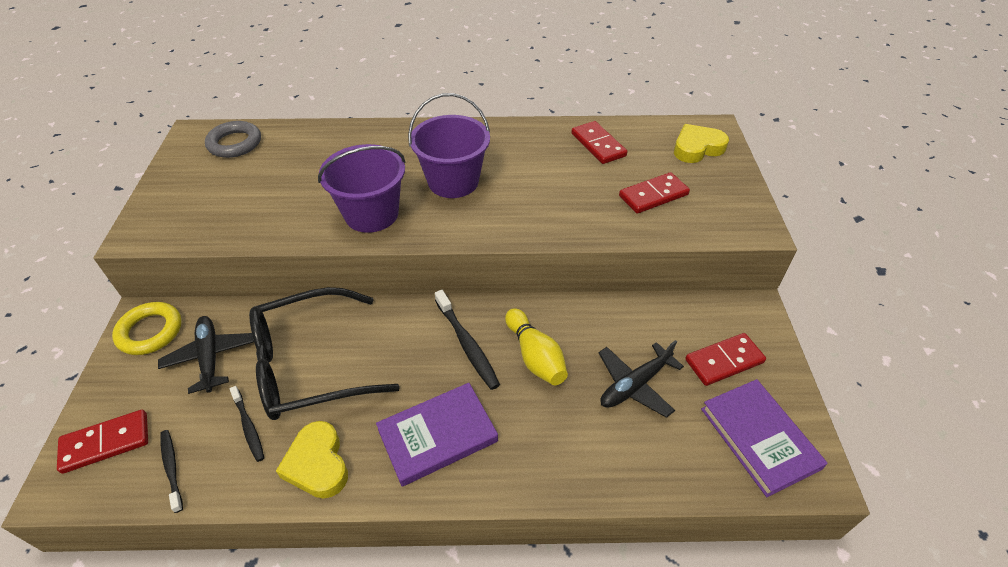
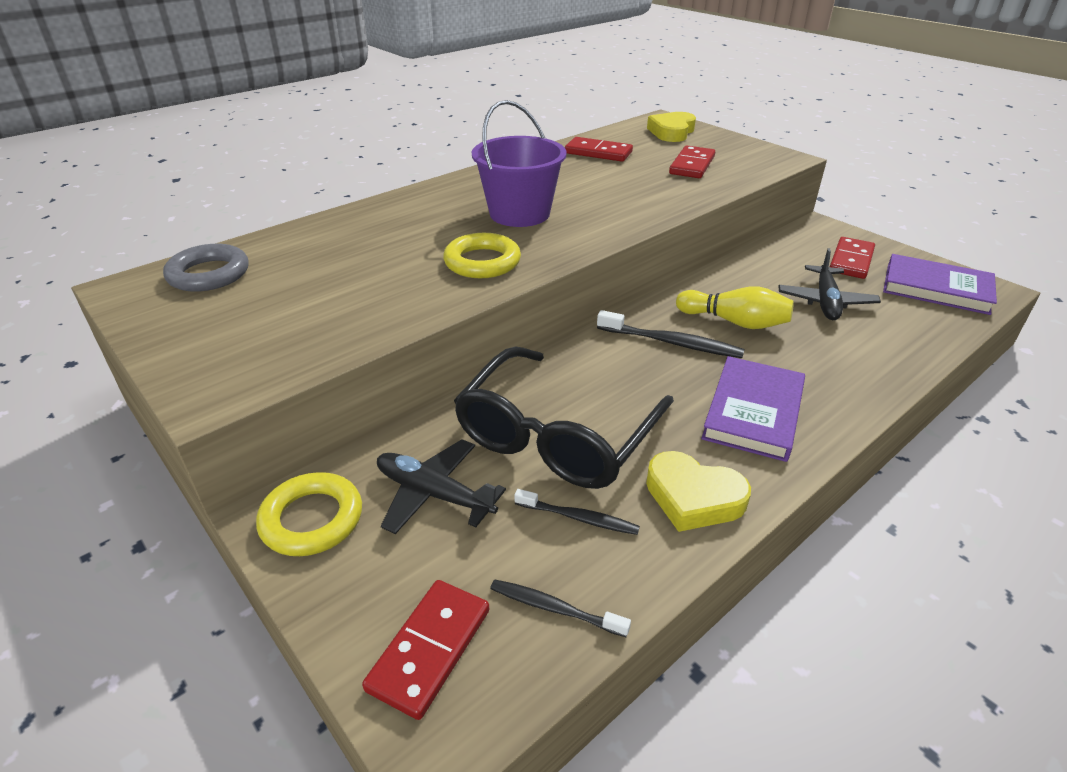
camera: 40 degrees left, 10 degrees down
(371, 214) = (482, 262): purple bucket -> yellow ring

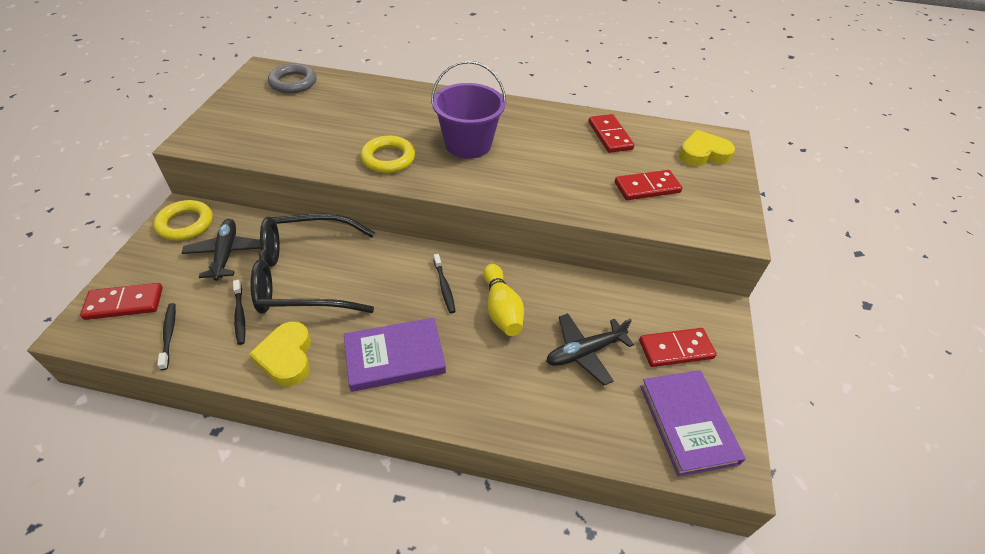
camera: 50 degrees right, 10 degrees up
(671, 342) = (444, 287): black toothbrush -> black toothbrush, size x0.64

